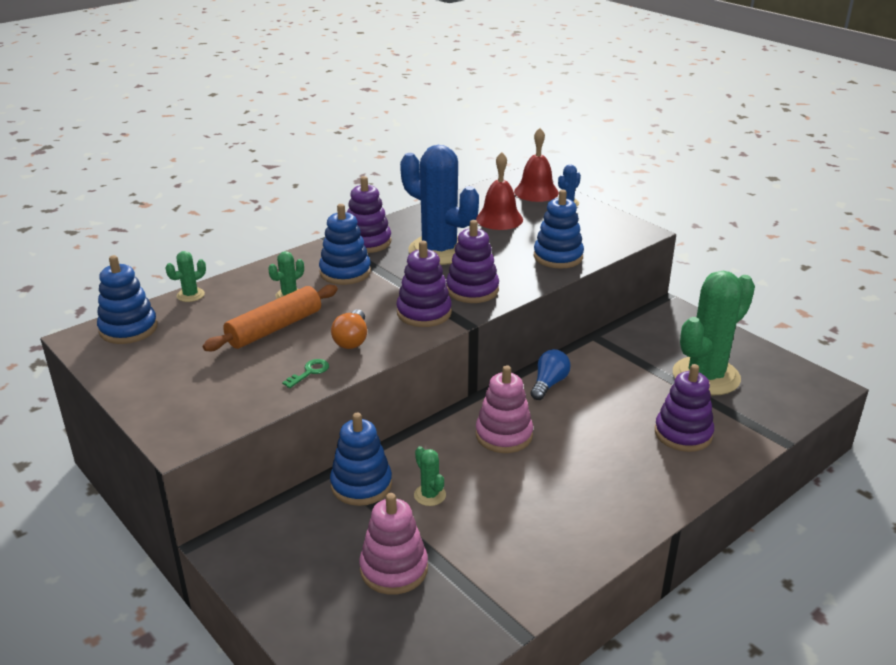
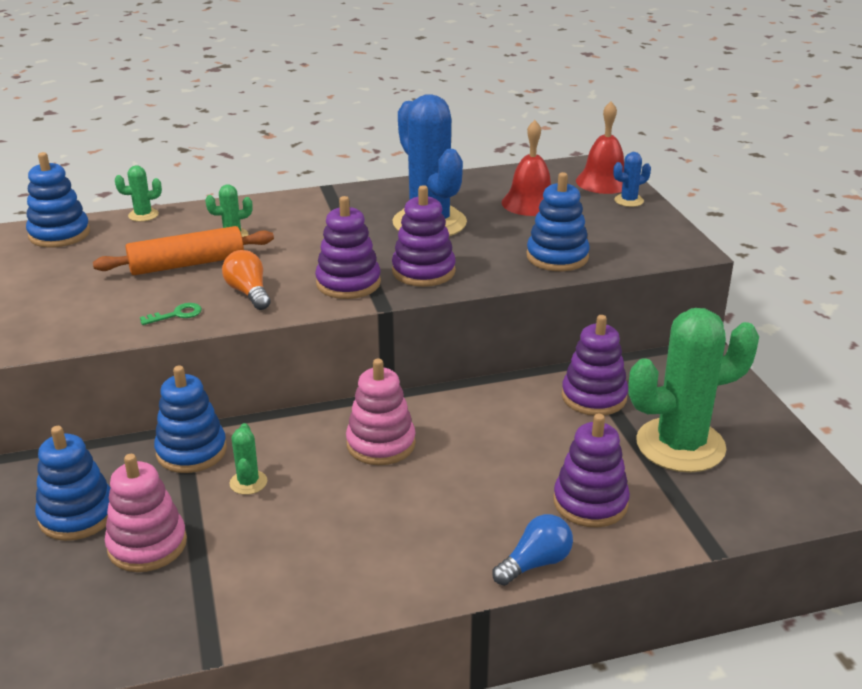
camera: 25 degrees right, 0 degrees up
(345, 272) = (309, 224): blue stacking toy -> blue stacking toy (77, 515)
(352, 339) = (249, 293): orange light bulb -> orange light bulb turned 120 degrees clockwise
(367, 242) = (362, 199): purple stacking toy -> purple stacking toy (594, 397)
(549, 384) = (480, 403): blue light bulb -> blue light bulb (535, 563)

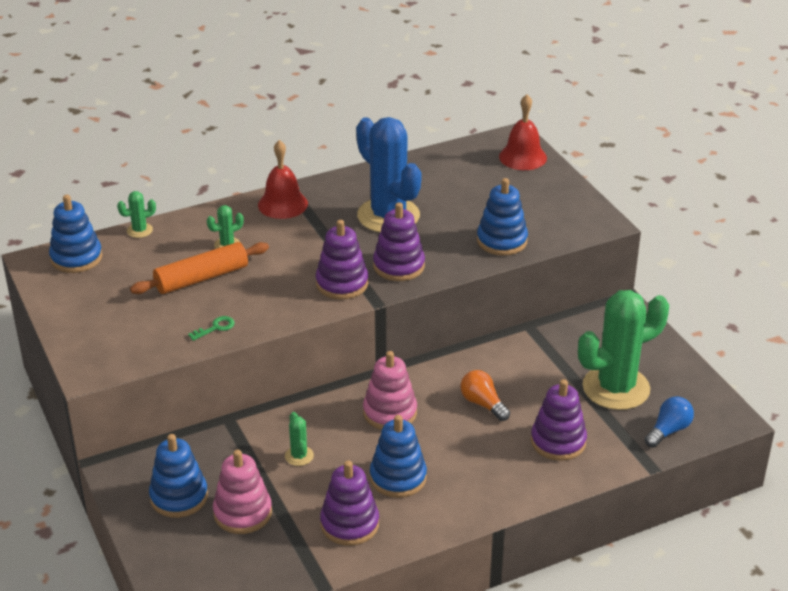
camera: 10 degrees left, 5 degrees up
(191, 451) = (244, 436): blue stacking toy -> blue stacking toy (398, 478)
(249, 293) = (265, 301): orange light bulb -> orange light bulb (483, 404)
(530, 203) = (466, 186): red bell -> red bell (282, 204)
(535, 563) = (528, 492): blue light bulb -> blue light bulb (668, 431)
(594, 397) = (544, 354): purple stacking toy -> purple stacking toy (349, 524)
(629, 201) = (548, 176): blue cactus -> none

